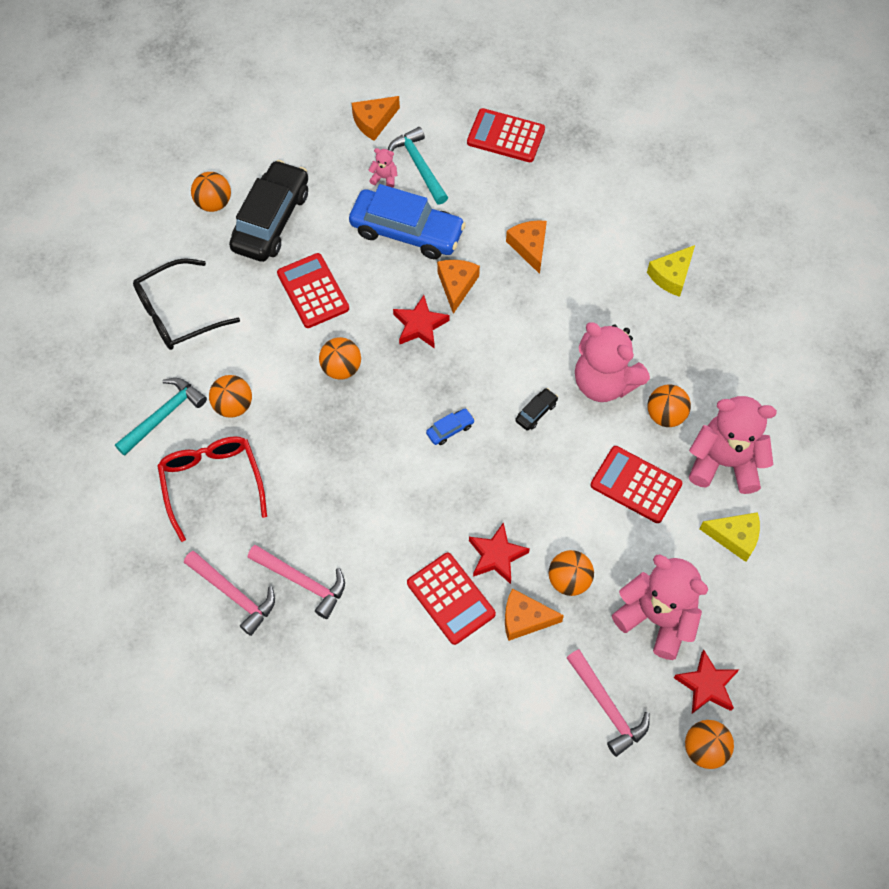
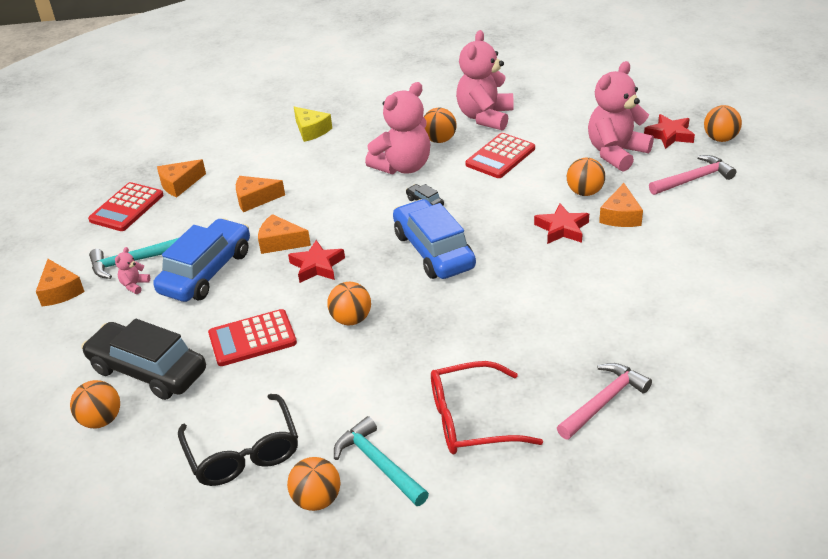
camera: 80 degrees left, 25 degrees down
(233, 405) = (377, 402): orange ball -> orange ball (317, 500)
(302, 581) = (588, 350): pink hammer -> none
(450, 429) = (433, 251): blue car -> blue car, size x2.46
(450, 598) = (603, 255): red calculator -> none
(551, 171) = (179, 184): none -> orange cheese
(734, 537) = (548, 117): yellow cheese -> none

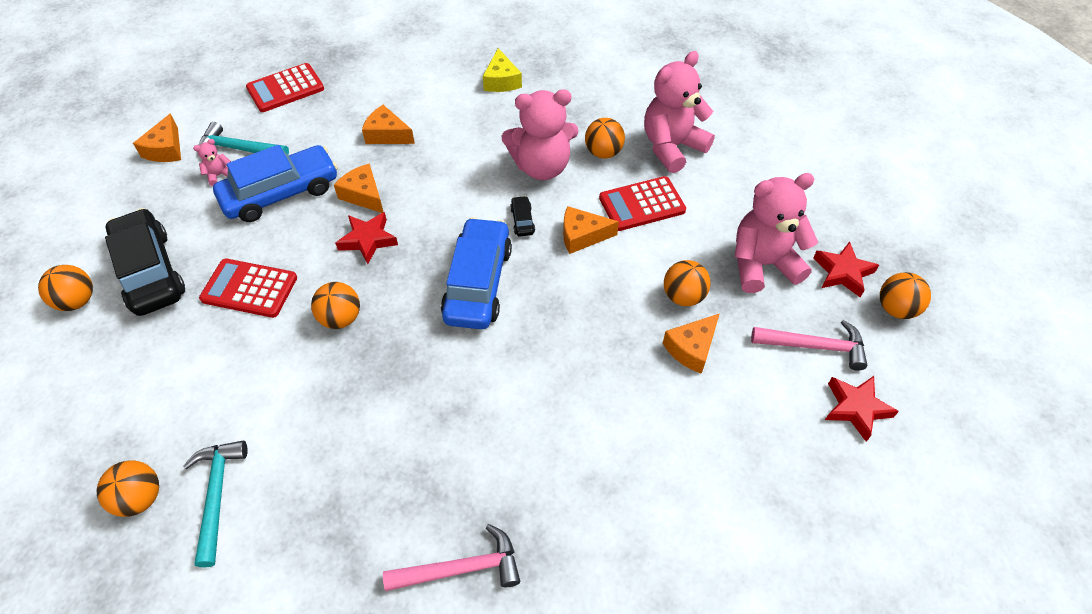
camera: 30 degrees right, 15 degrees up
(179, 184) = (345, 85): orange cheese -> orange cheese (582, 236)
(243, 452) = (136, 407): black glasses -> none
(471, 420) = (330, 503): red glasses -> none
(562, 229) = (619, 329): red star -> red star (856, 408)

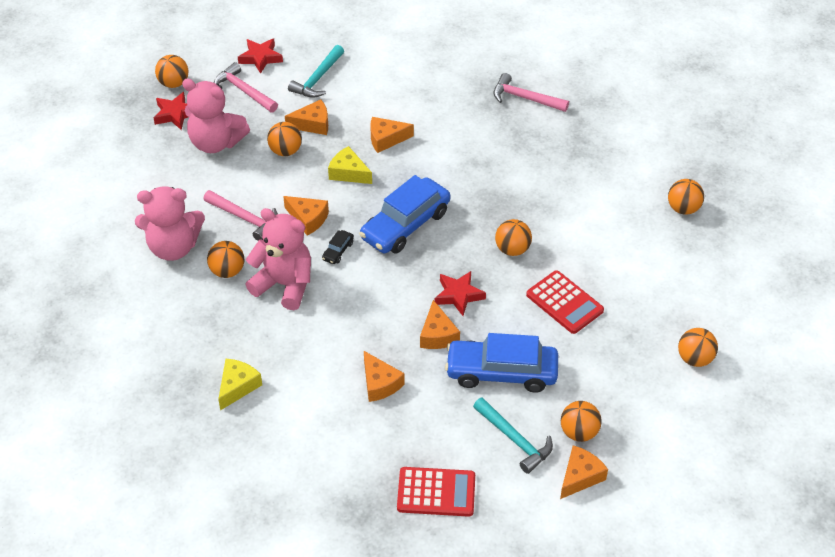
camera: 145 degrees left, 5 degrees down
(150, 272) = (633, 355): black car -> none
(181, 180) = (579, 432): none -> orange ball
(217, 496) = (638, 188): turquoise hammer -> turquoise hammer (318, 78)
(219, 175) = (544, 419): pink teddy bear -> none
(590, 379) = (386, 139): none -> orange cheese
(591, 309) = (348, 173): none -> yellow cheese
(642, 204) = (245, 218): red calculator -> pink hammer

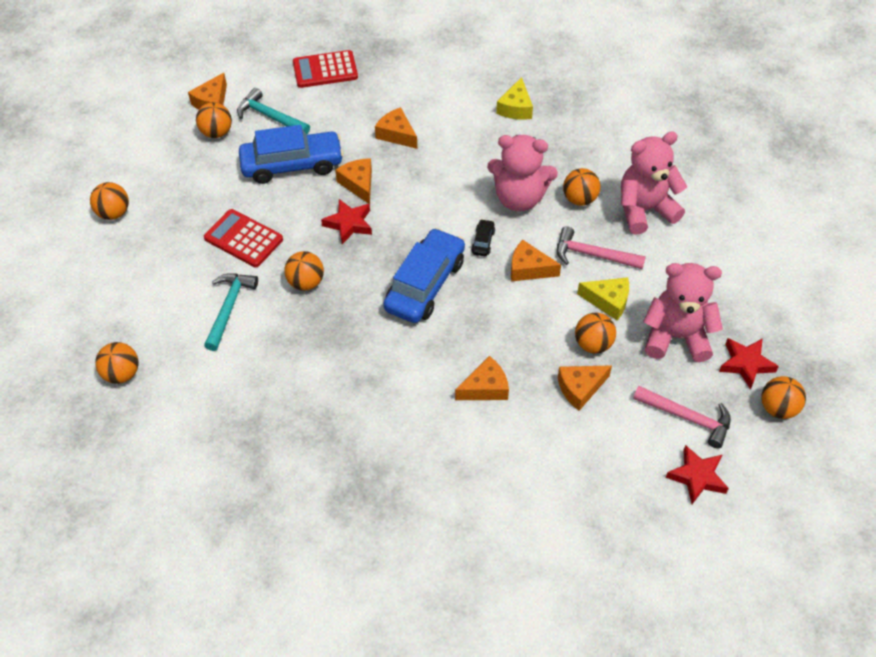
camera: 165 degrees right, 5 degrees up
(318, 78) = (607, 460): turquoise hammer -> turquoise hammer (229, 308)
(348, 173) = (510, 333): yellow cheese -> yellow cheese (608, 301)
(525, 98) = (331, 494): pink hammer -> none

